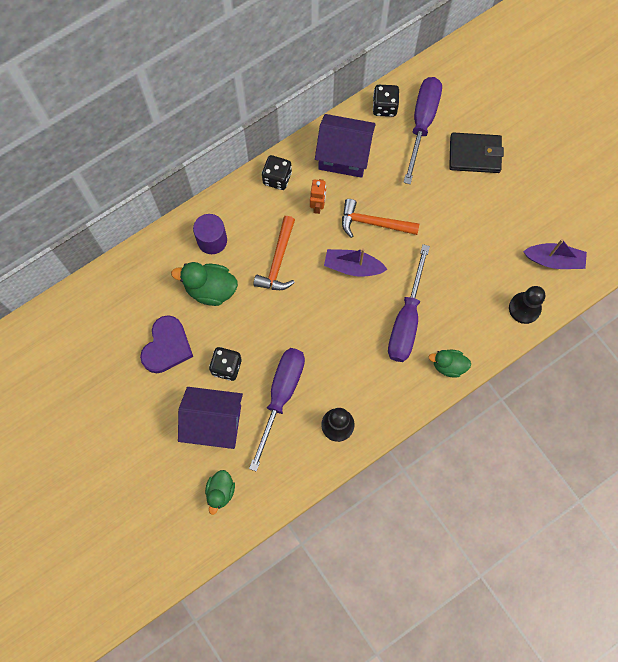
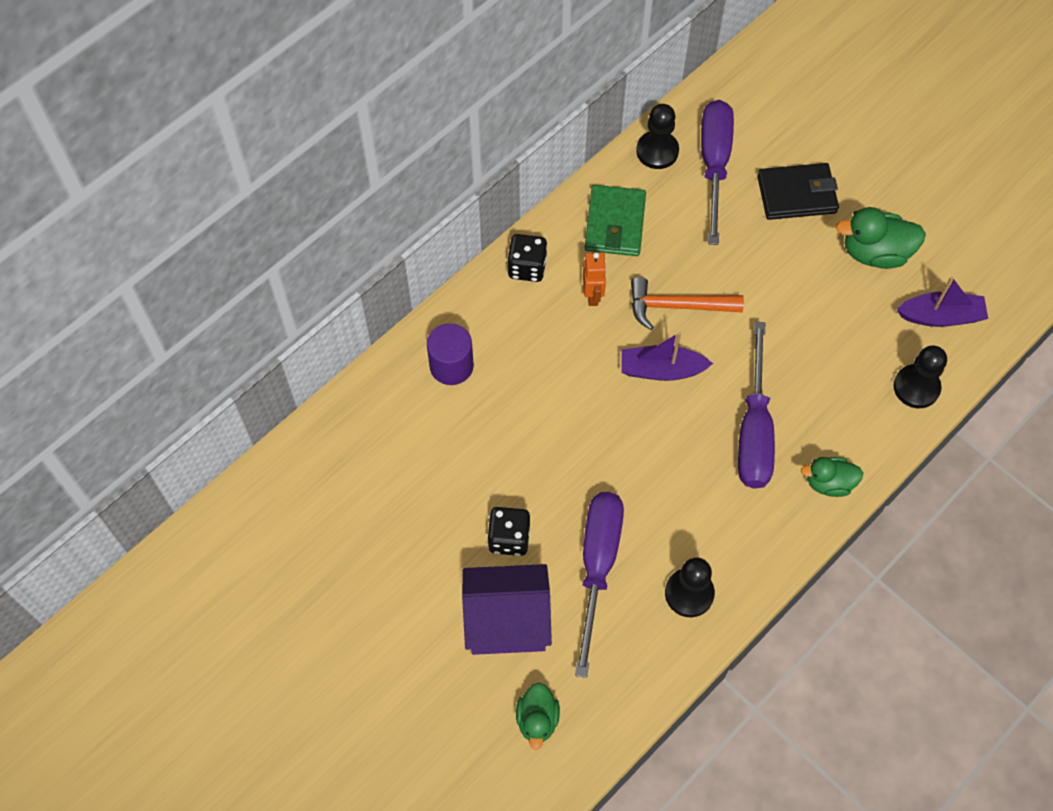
camera: 10 degrees left, 10 degrees down
(167, 346) = (415, 524): purple heart -> none
(210, 289) = (463, 433): green duck -> green duck (875, 253)
(278, 261) = (552, 379): orange hammer -> none
(344, 156) = (615, 223): purple house -> green wallet
(384, 107) = (657, 151): black dice -> black pawn

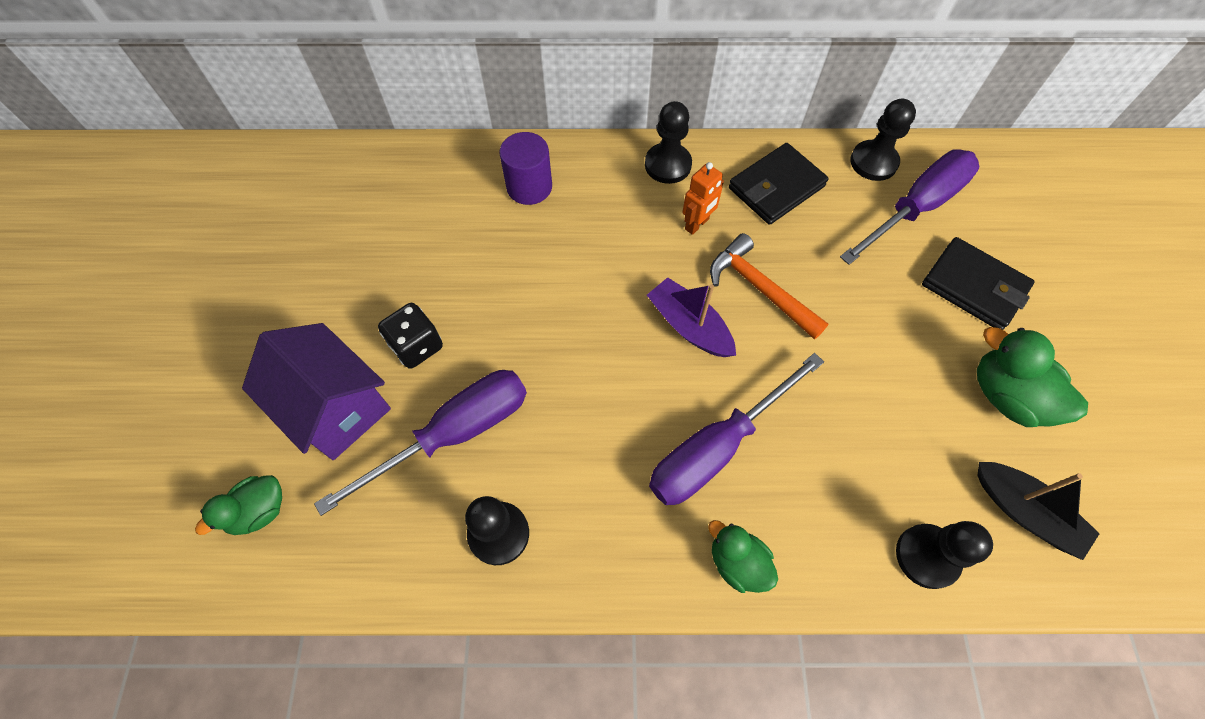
camera: 45 degrees right, 0 degrees up
(527, 267) = (668, 165): black dice -> black pawn
(615, 223) = (776, 187): green wallet -> black wallet
(940, 316) = (1024, 512): purple boat -> black boat

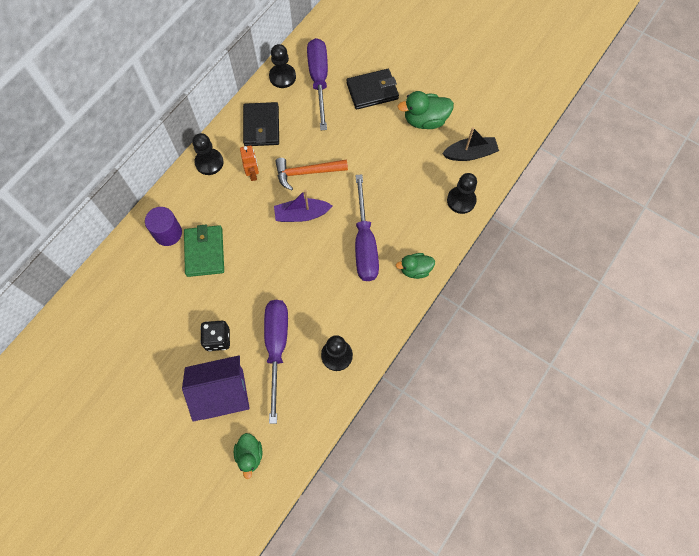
camera: 55 degrees left, 5 degrees up
(534, 245) = (204, 252): none -> green wallet

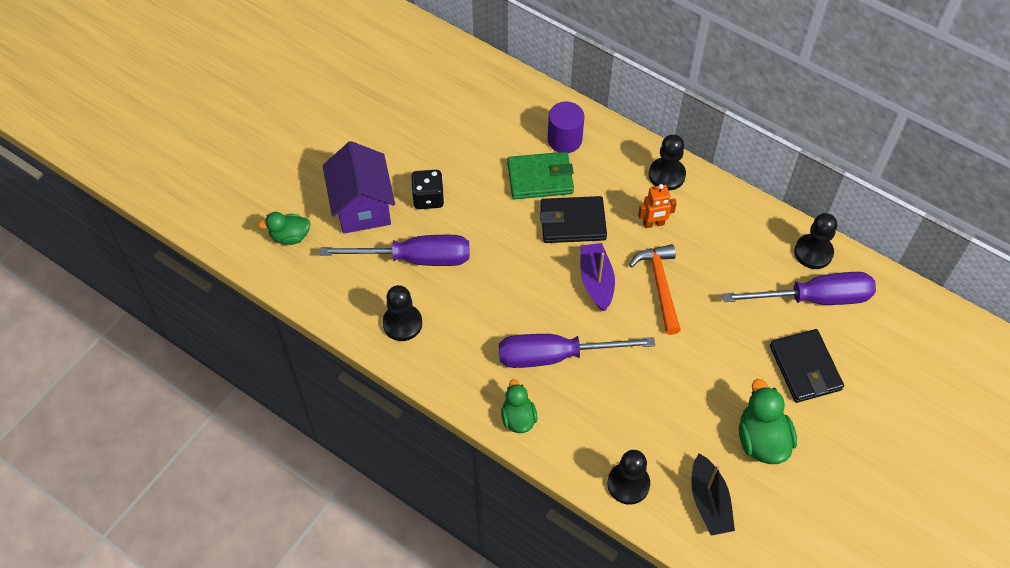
camera: 90 degrees right, 10 degrees down
(261, 126) = (728, 230): black wallet -> black wallet (572, 222)

